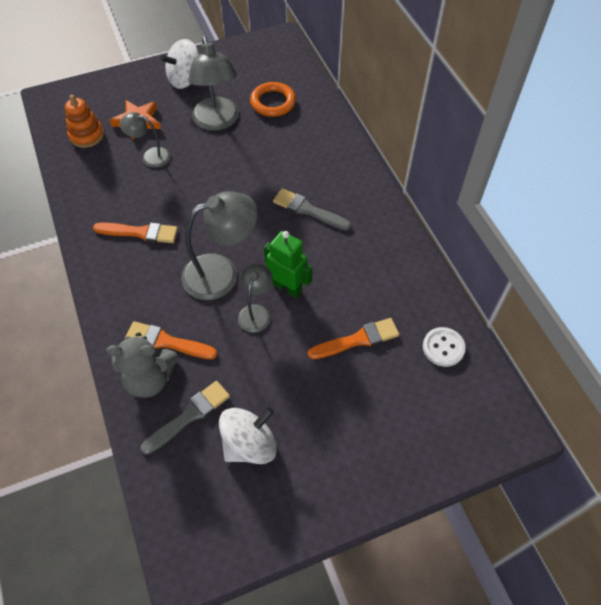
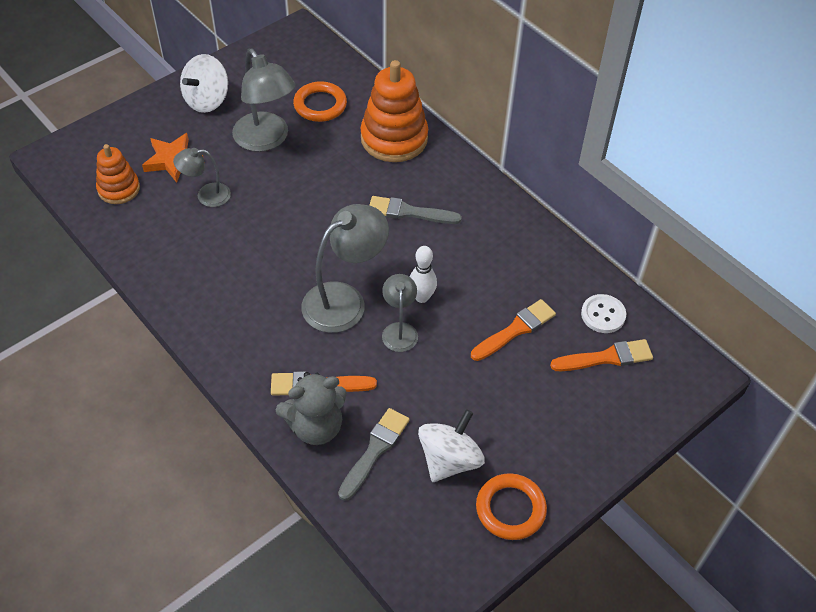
camera: 20 degrees left, 5 degrees down
(140, 232) = (233, 280): orange brush -> orange brush (606, 358)
(284, 509) = (510, 509): none -> orange ring
(287, 287) = (421, 297): green robot -> white bowling pin
(322, 144) = (394, 138): none -> orange stacking toy

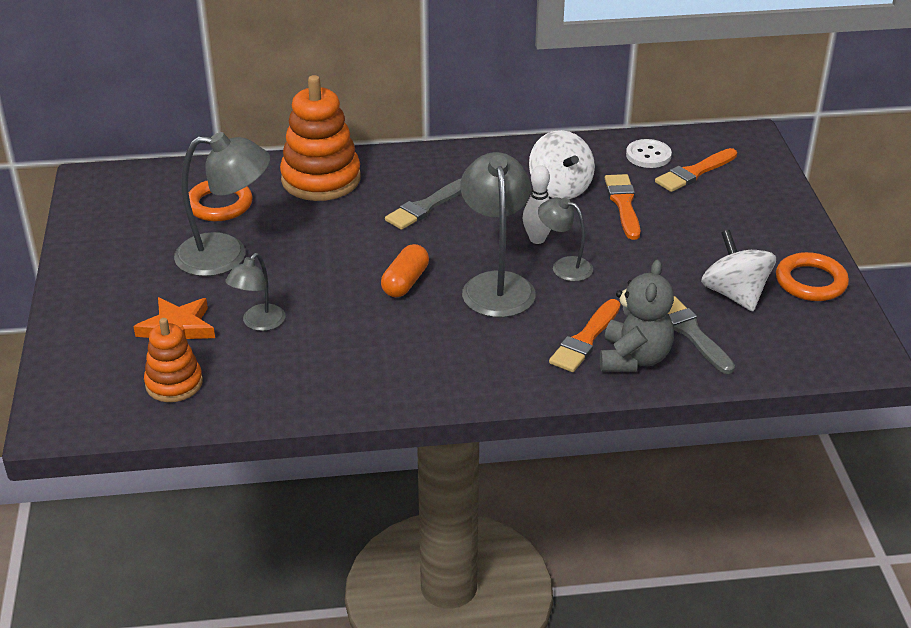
camera: 55 degrees left, 15 degrees down
(207, 100) = (116, 274): white spinning top -> white spinning top (560, 188)
(308, 247) = (405, 282): none -> orange capsule
(606, 358) = (694, 172): orange brush -> orange brush turned 150 degrees counterclockwise

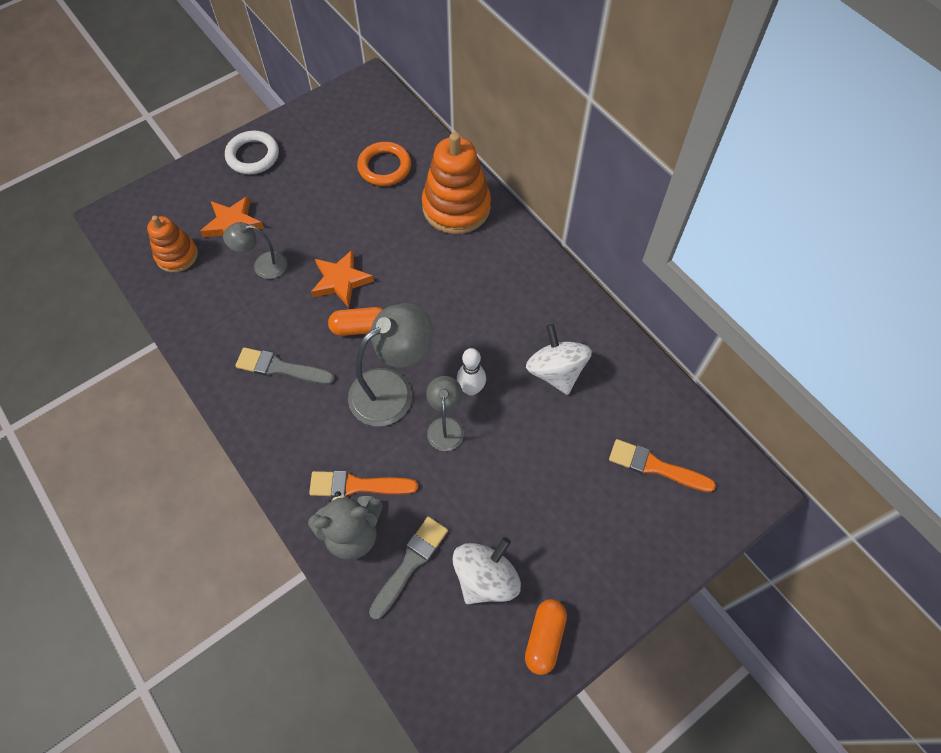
camera: 60 degrees right, 25 degrees up
(94, 286) = (253, 156): none -> white ring
(226, 256) = (327, 205): grey lamp -> none
(335, 277) = (341, 281): none -> orange star
(426, 206) = (466, 291): grey brush -> grey brush (281, 368)
(560, 188) = (556, 371): white spinning top -> white spinning top turned 120 degrees clockwise
(623, 204) = (564, 430): orange brush -> none
(648, 155) = (656, 417): white button -> none
(810, 282) = (544, 638): orange ring -> orange capsule

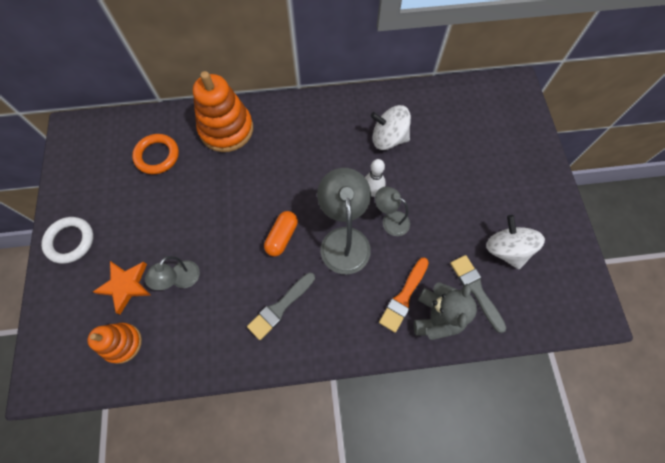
camera: 60 degrees left, 5 degrees up
(341, 281) = (234, 231): orange star -> none
(544, 638) = (558, 236): orange capsule -> none
(656, 467) = (480, 122): orange brush -> none

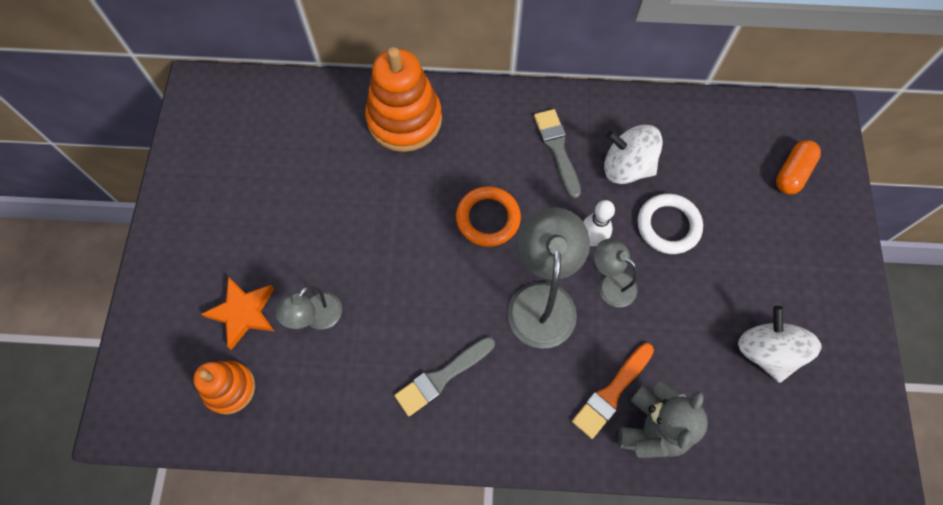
camera: 10 degrees right, 0 degrees up
(70, 241) = (179, 241): white ring -> white ring (668, 226)
(157, 156) = (306, 142): orange ring -> orange ring (488, 218)
(282, 237) = (458, 281): orange capsule -> orange capsule (792, 173)
(476, 290) = (714, 401): grey brush -> grey brush (557, 149)

